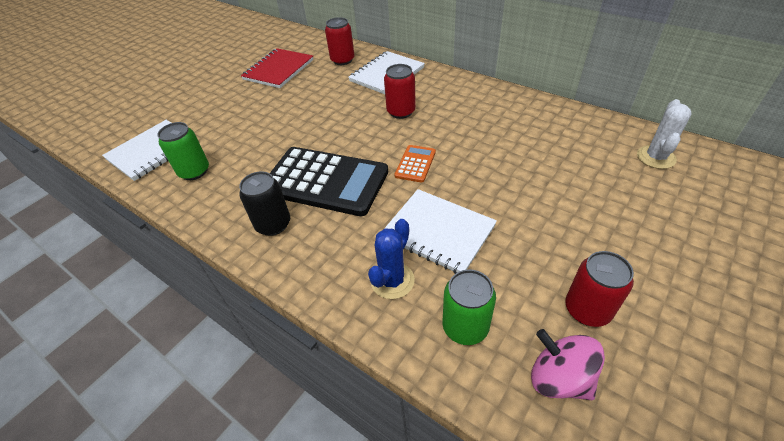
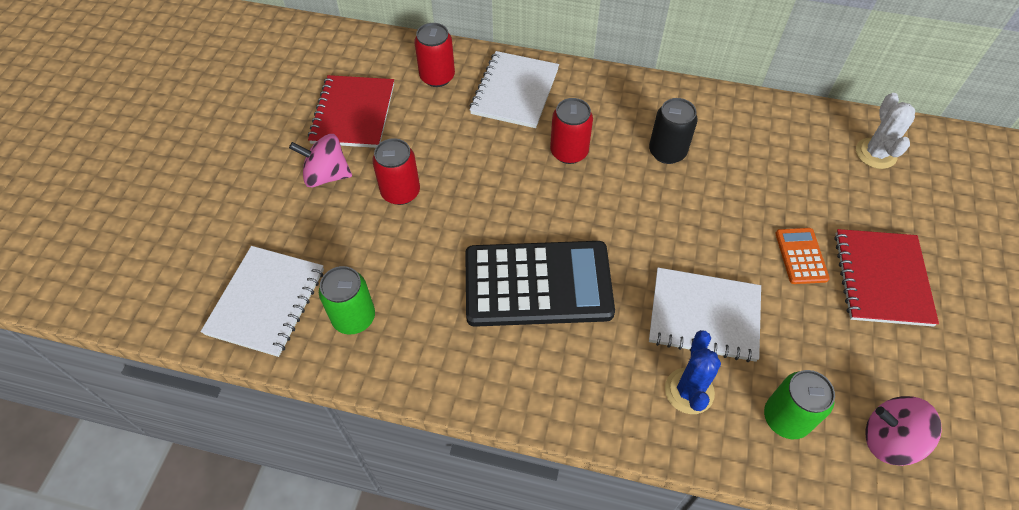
camera: 25 degrees left, 10 degrees up
(239, 96) = (326, 175): none -> pink spinning top
(273, 224) = (513, 363): black can -> black can (667, 152)
(415, 164) = (630, 229): orange calculator -> orange calculator (801, 256)
(587, 309) = (884, 360): red can -> red can (400, 192)
(617, 246) = (881, 279): none -> red notebook

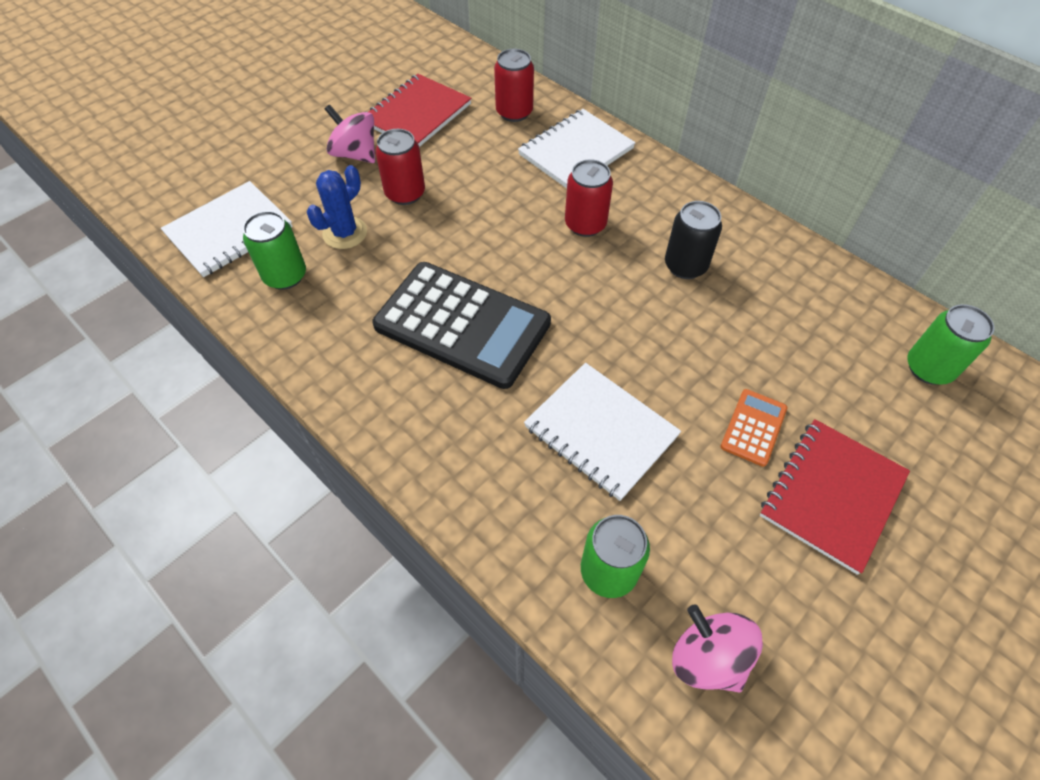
camera: 30 degrees right, 0 degrees up
(689, 391) = (529, 491): blue cactus -> blue cactus (345, 233)
(875, 153) = (928, 368): white cactus -> green can

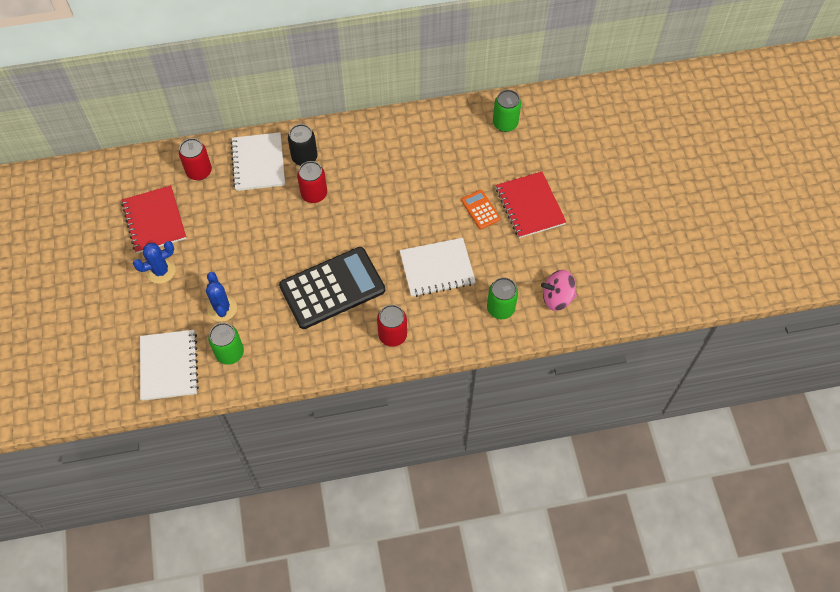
camera: 55 degrees left, 5 degrees up
(355, 154) = (161, 271): pink spinning top -> blue cactus
(405, 193) = (217, 263): red can -> red can (392, 335)
(685, 266) = (377, 170): black can -> black can (304, 157)

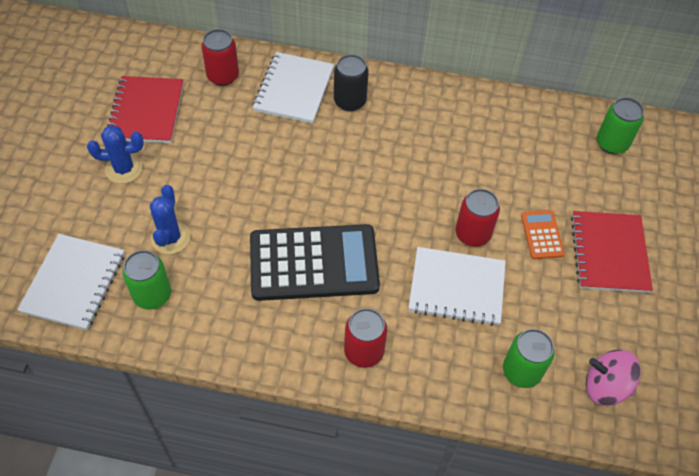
camera: 20 degrees right, 5 degrees down
(314, 194) = (342, 145): red can -> red can (472, 234)

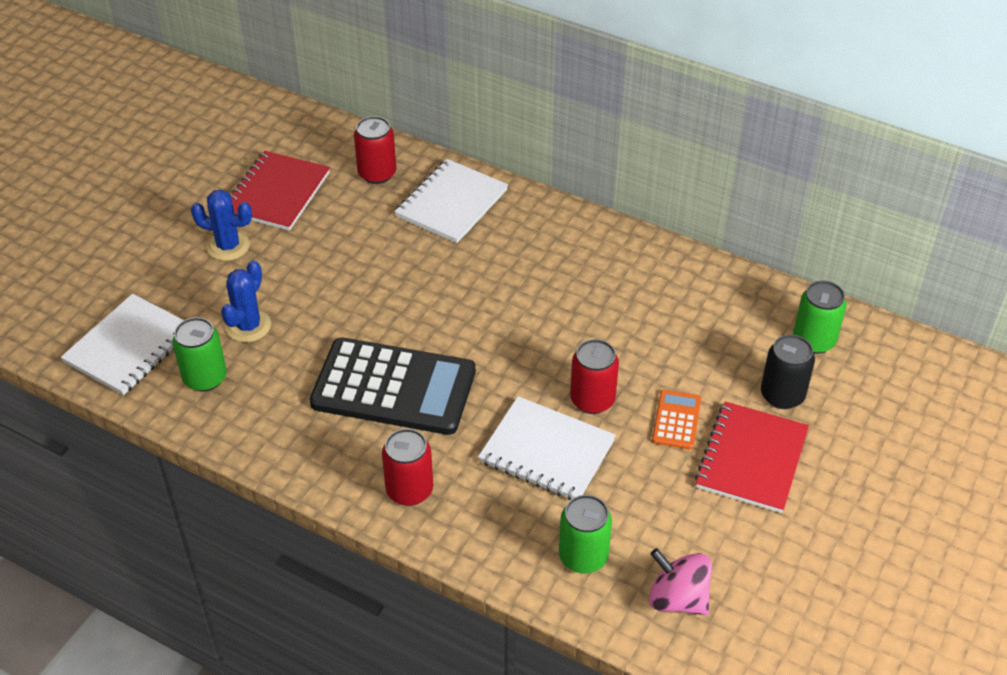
camera: 20 degrees right, 10 degrees down
(350, 101) = (511, 229): black can -> black can (782, 395)

